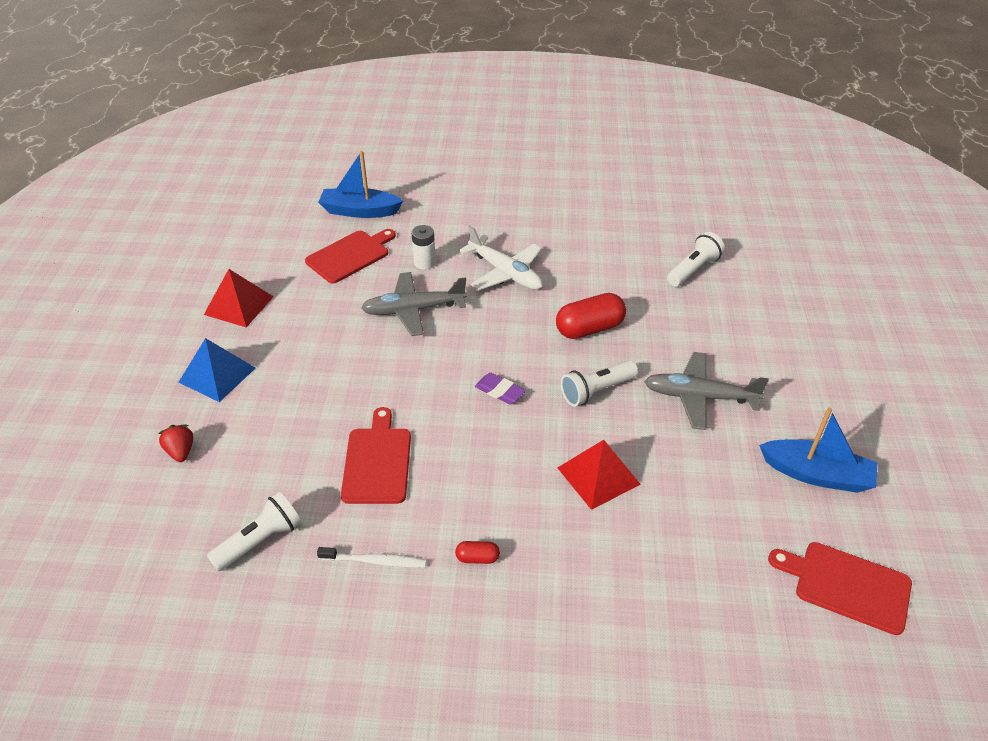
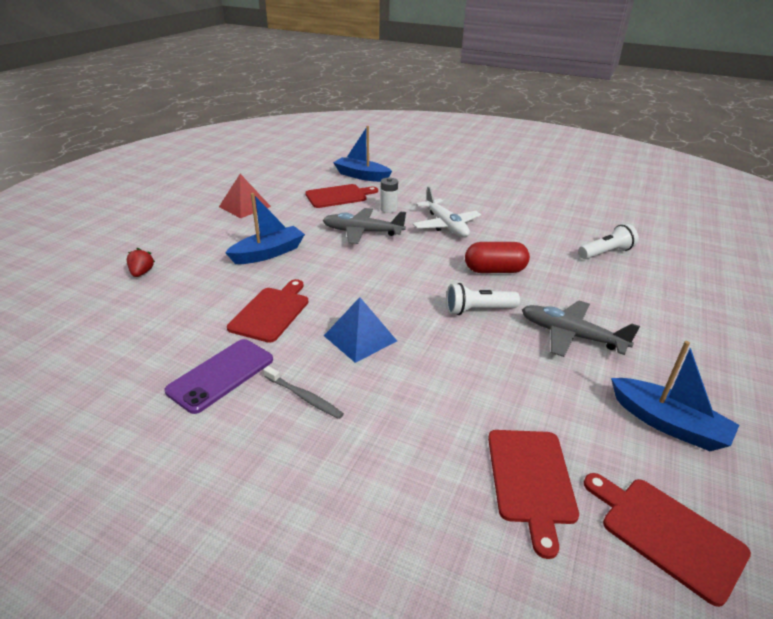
camera: 20 degrees right, 10 degrees down
(217, 375) = (201, 238): blue pyramid -> blue pyramid (360, 338)
(260, 541) = (149, 338): white flashlight -> none
(319, 375) = (268, 253): none -> blue boat
(375, 561) = (221, 375): white toothbrush -> purple phone
(477, 558) = (304, 397): red capsule -> grey toothbrush
(500, 391) = (396, 292): purple eraser -> none
(598, 476) = (446, 367): red pyramid -> none
(725, 574) = (531, 479): none -> red cutting board

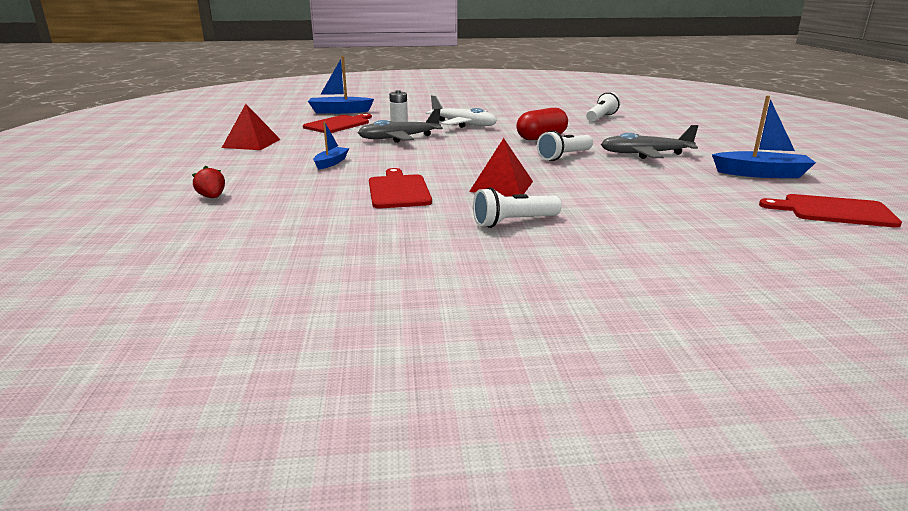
camera: 30 degrees left, 10 degrees down
(221, 375) = (418, 230): purple phone -> none
(268, 253) = (331, 163): blue boat -> blue boat, size x0.59
(304, 397) = (513, 222): grey toothbrush -> white flashlight
(360, 338) = (501, 186): blue pyramid -> red pyramid
(531, 479) = (732, 213): red cutting board -> none

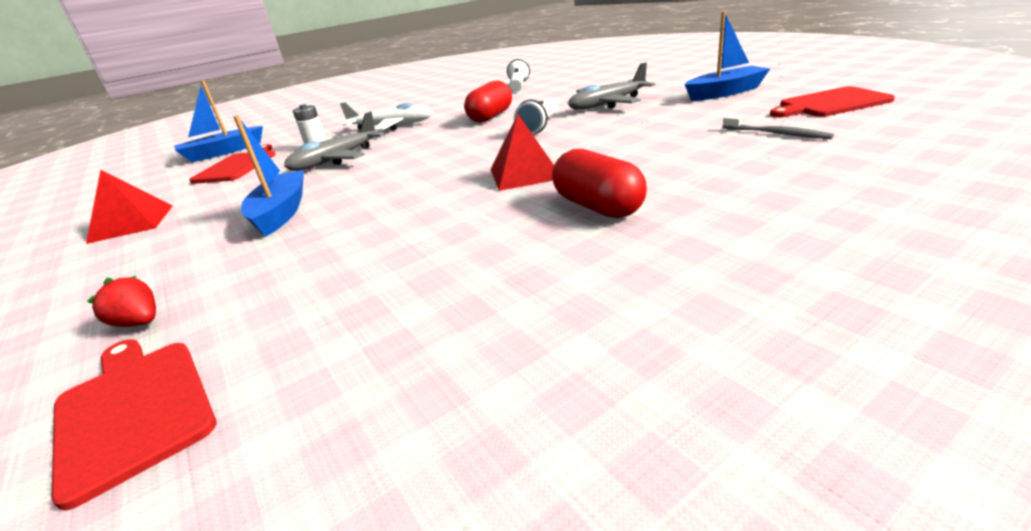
camera: 25 degrees left, 5 degrees up
(331, 163) = (281, 212): blue boat -> blue boat, size x1.69
(398, 190) = (414, 217): red cutting board -> red cutting board (133, 409)
(513, 222) = (598, 206): white flashlight -> red capsule
(733, 218) = (777, 133): none -> grey toothbrush

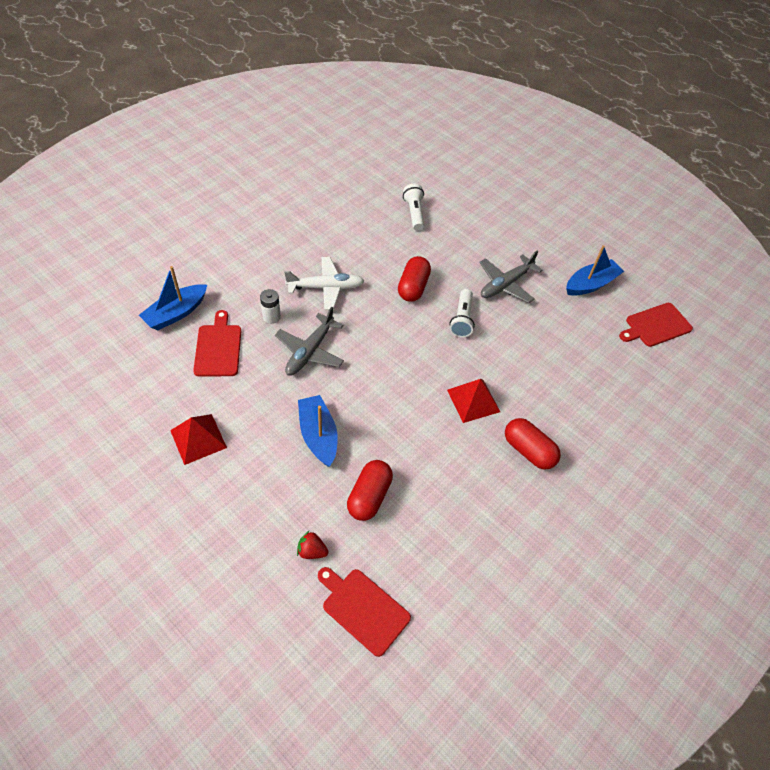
camera: 20 degrees left, 25 degrees up
(297, 261) = (369, 496): none -> red capsule
(777, 133) = (622, 368): grey toothbrush -> none

